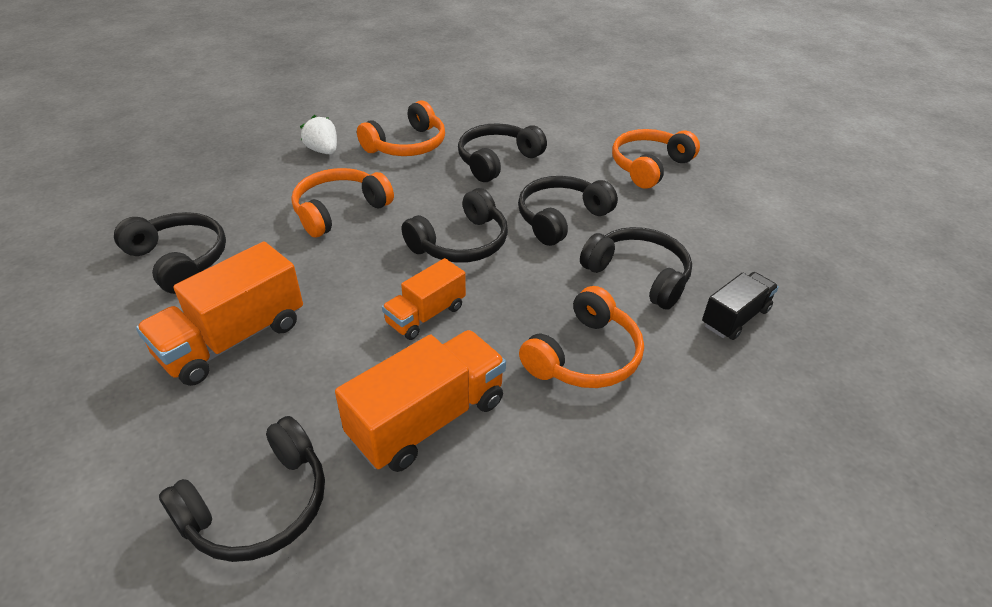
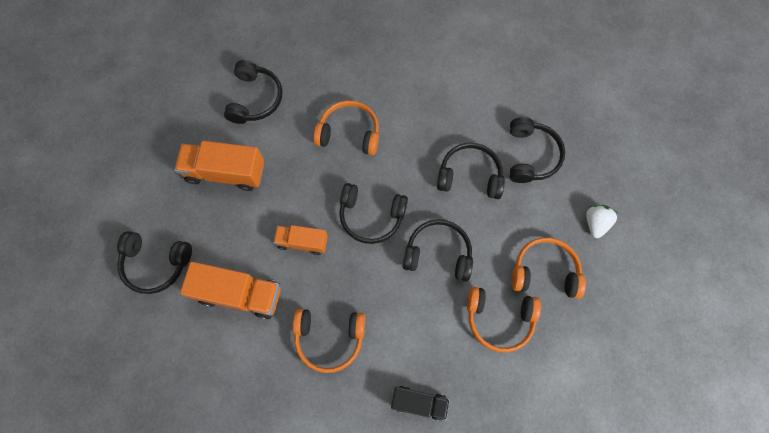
camera: 55 degrees right, 30 degrees up
(323, 151) = (396, 75): white strawberry -> white strawberry (595, 223)
(407, 145) = (441, 113): orange headphones -> orange headphones (499, 319)
(638, 275) = (417, 329): black headphones -> black headphones (530, 155)

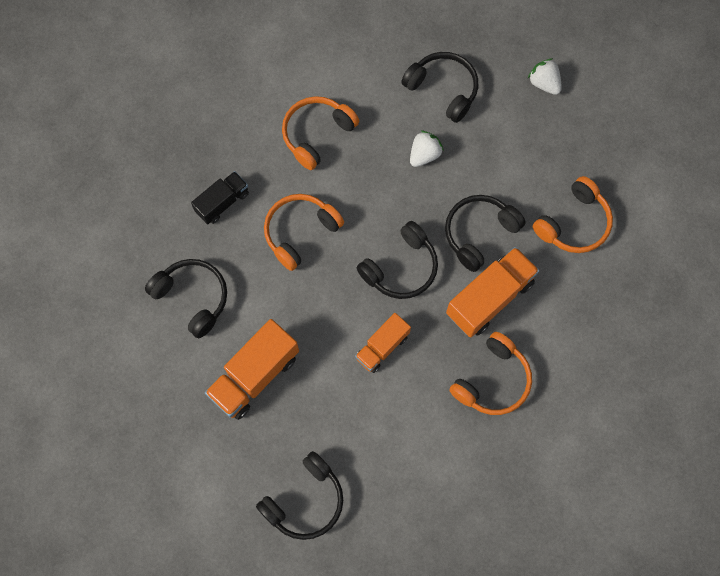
camera: 55 degrees left, 0 degrees up
(239, 293) = (393, 437): orange truck -> orange truck (489, 298)
(419, 402) = (601, 340): black truck -> black truck (222, 202)
(469, 176) = (424, 155): black headphones -> white strawberry
(544, 271) = (558, 156): orange headphones -> orange headphones (317, 134)

